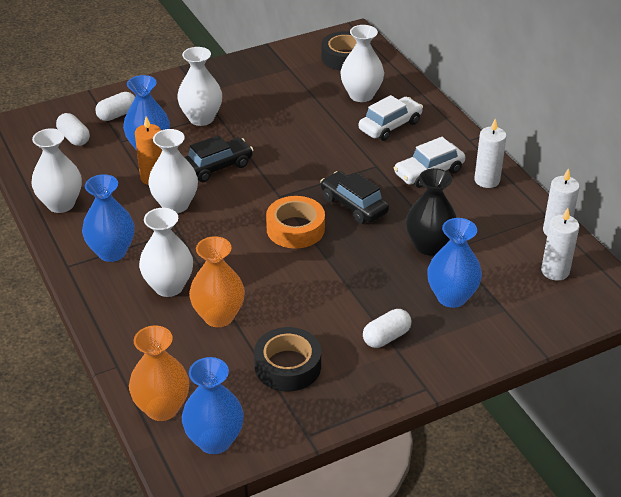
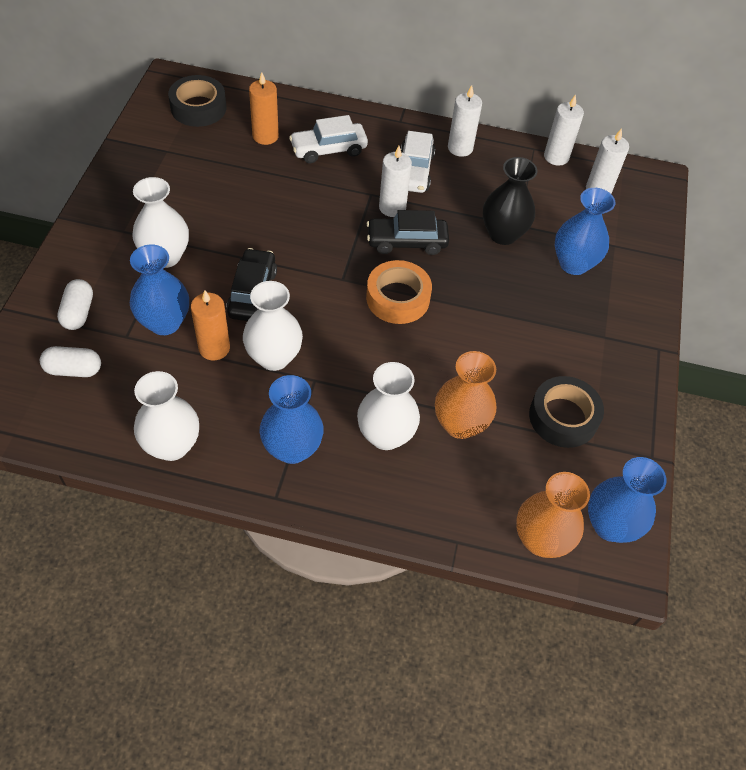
camera: 55 degrees left, 15 degrees up
(361, 95) = (265, 136): white vase -> orange candle
(377, 181) = (392, 207): none -> white candle
(386, 337) = (584, 333): white capsule -> none
(390, 126) = (328, 149): white car -> white car turned 105 degrees counterclockwise

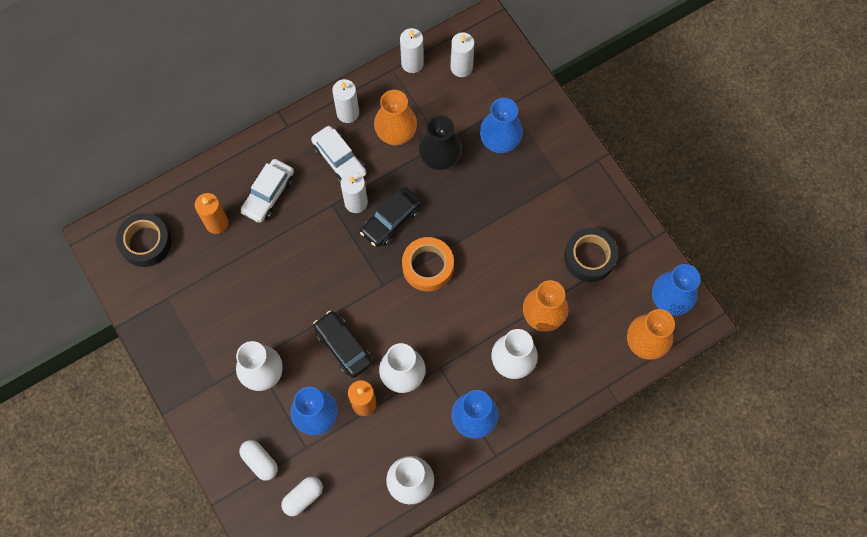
camera: 40 degrees left, 15 degrees up
(484, 190) = (396, 134): none -> orange vase

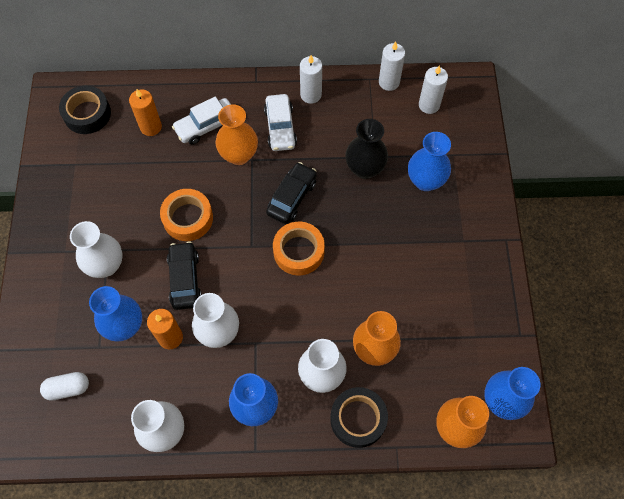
camera: 30 degrees right, 5 degrees down
(260, 461) = (54, 337): white capsule -> none
(309, 290) = (188, 218): none -> orange tape
(356, 202) = (272, 168): white candle -> none
(391, 220) = (292, 197): black car -> black car turned 135 degrees clockwise
(396, 134) = (340, 131): orange vase -> orange vase (239, 155)
(589, 257) = (448, 320): black tape -> black tape (358, 419)

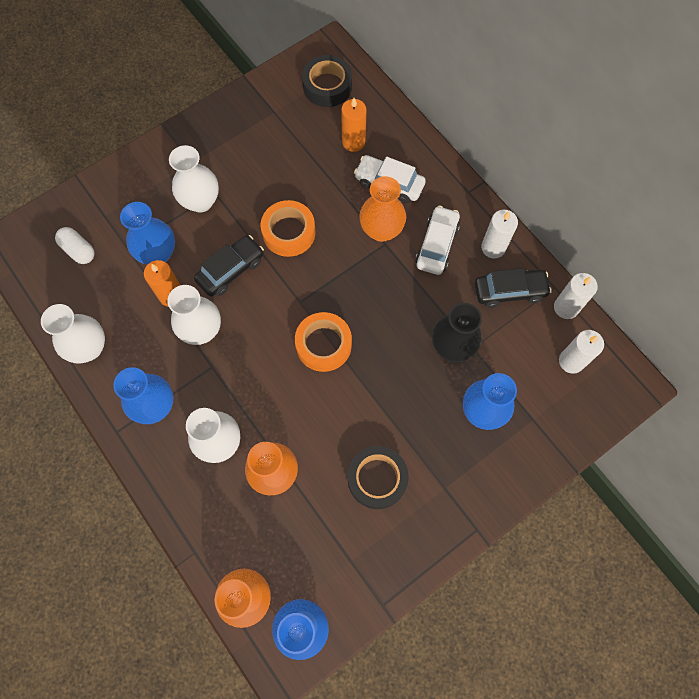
camera: 55 degrees right, 5 degrees up
(280, 128) = (437, 245): white car -> white car turned 150 degrees clockwise
(292, 197) = (373, 303): black car -> black car (509, 291)
(358, 419) = (199, 501): black tape -> black tape (377, 479)

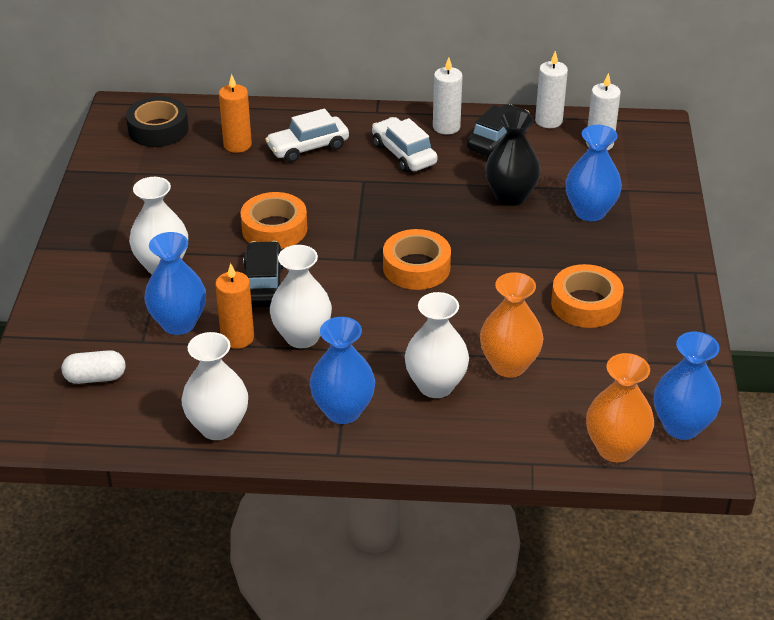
camera: 50 degrees left, 30 degrees down
(377, 479) = (586, 304): black tape -> orange tape
(381, 230) = (347, 175): orange vase -> none

